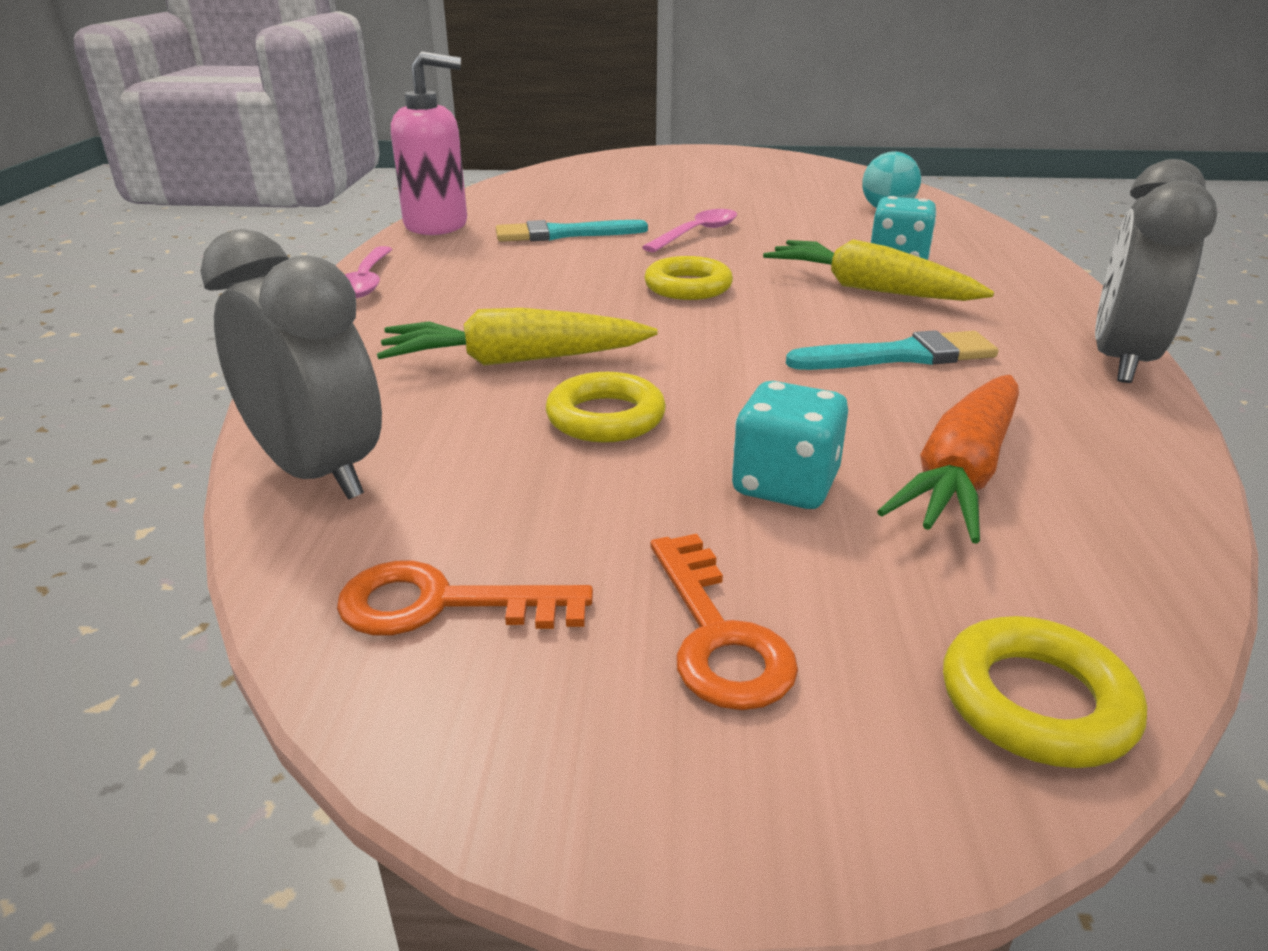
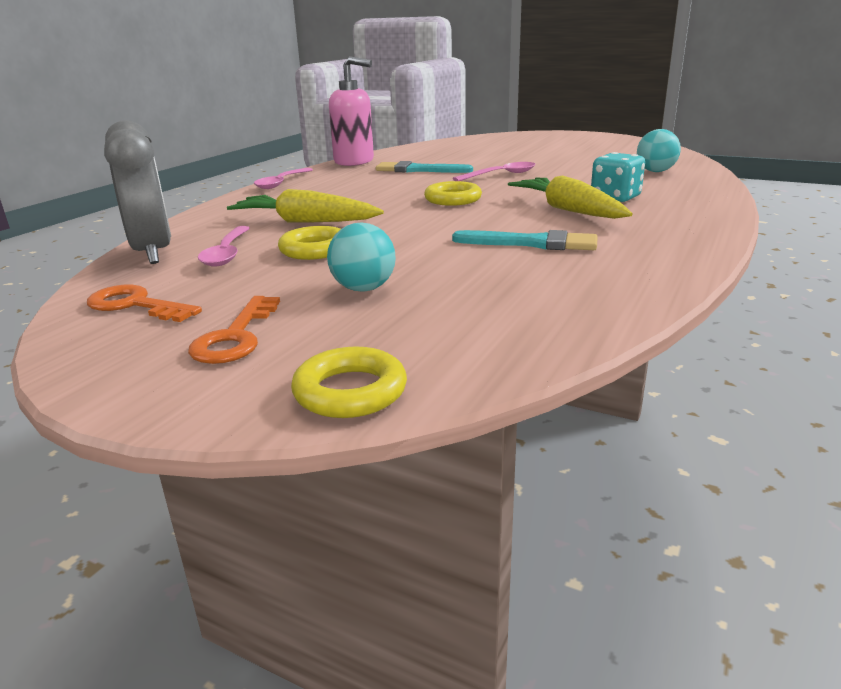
camera: 25 degrees right, 5 degrees down
(463, 450) = (227, 253): none -> pink spoon
(785, 485) = (363, 289): turquoise dice -> turquoise ball
(961, 473) = (474, 299): orange carrot -> none
(1120, 361) = (687, 262): grey clock -> none

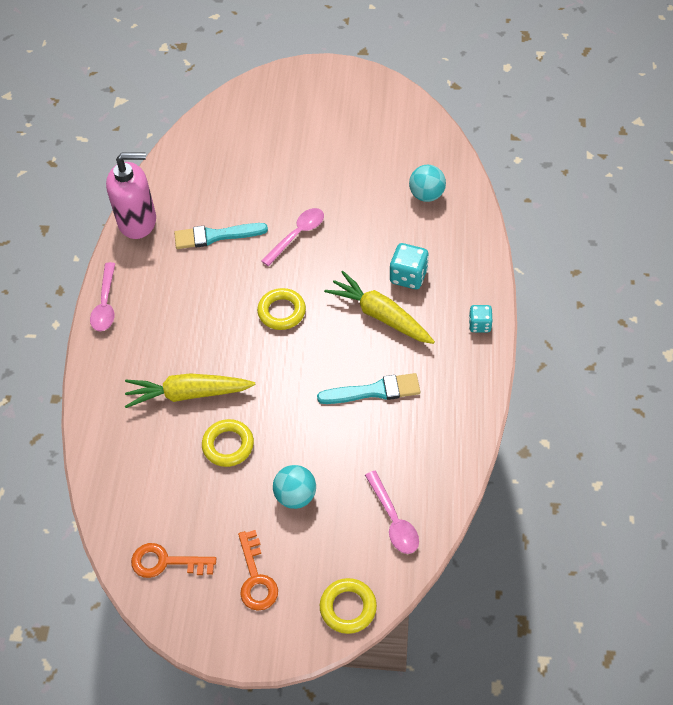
camera: 20 degrees left, 30 degrees up
(153, 253) = (111, 485): grey clock -> none
(227, 253) = (168, 470): pink spoon -> pink spoon (393, 520)
(701, 225) = (479, 325): none -> turquoise dice

